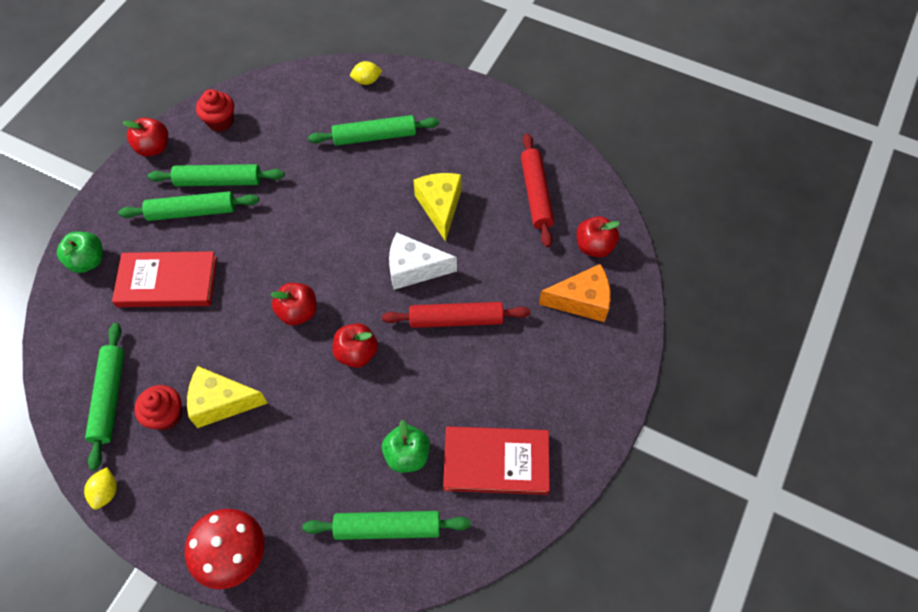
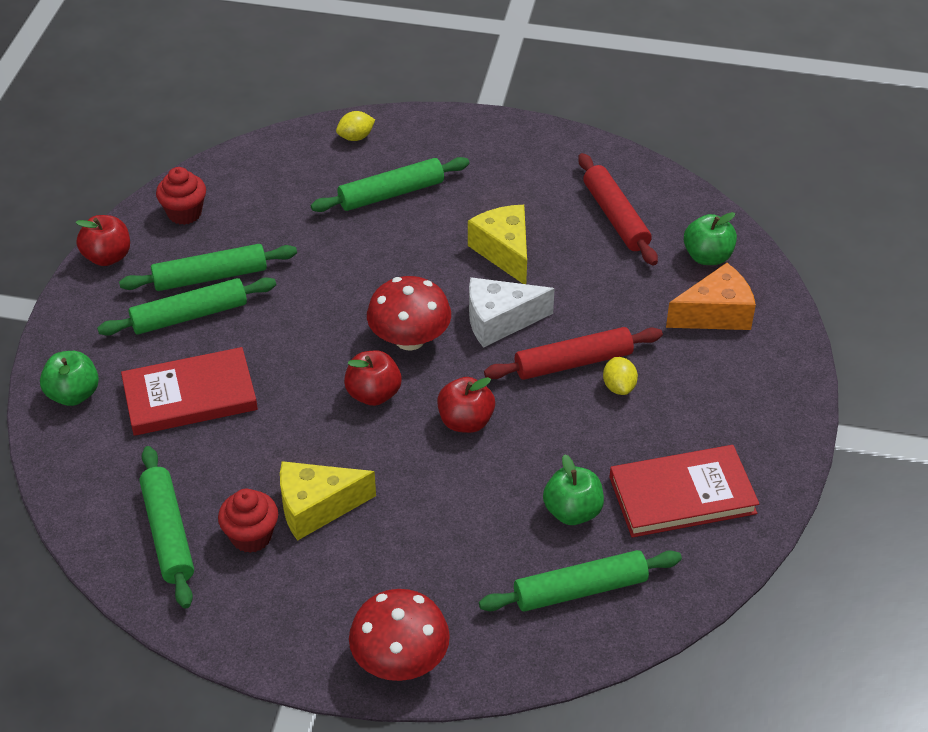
camera: 15 degrees left, 15 degrees down
(106, 492) = (208, 633): yellow lemon -> yellow lemon (619, 387)
(342, 269) = (409, 339): none -> red mushroom
(594, 246) = (707, 257): red apple -> green apple

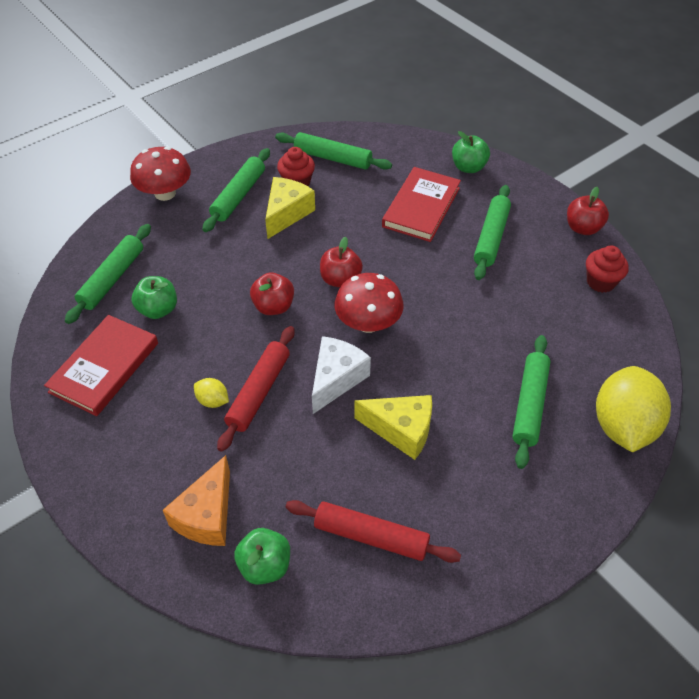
camera: 130 degrees right, 5 degrees up
(210, 277) = (520, 263): green rolling pin -> green rolling pin (238, 196)
(356, 137) = (623, 426): yellow lemon -> yellow lemon, size x2.32

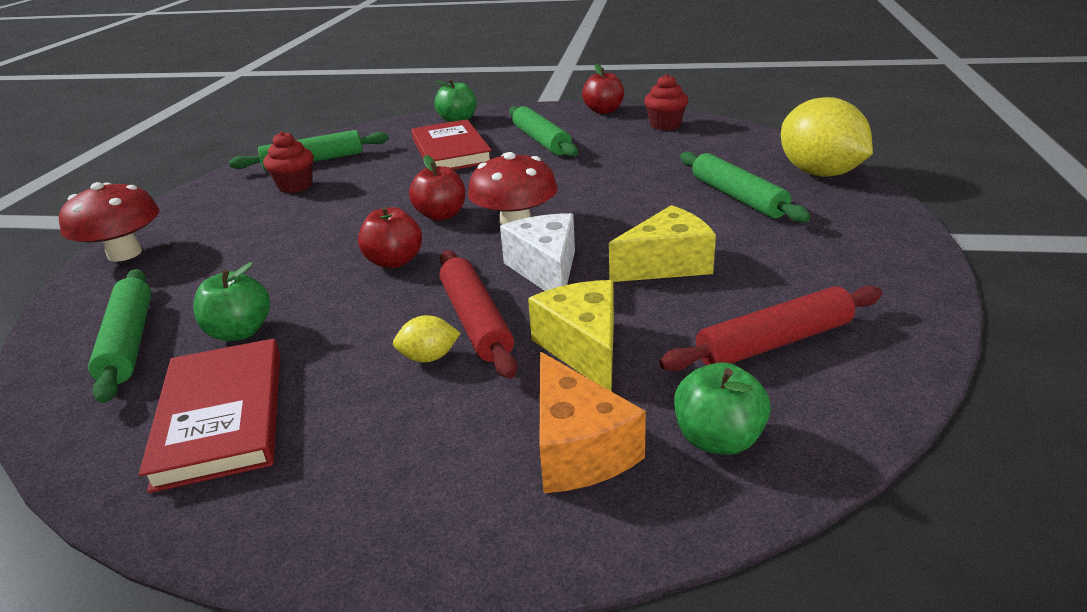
camera: 40 degrees left, 20 degrees down
(238, 196) = (233, 218): green rolling pin -> none
(287, 213) = (313, 205): yellow cheese -> yellow cheese (583, 348)

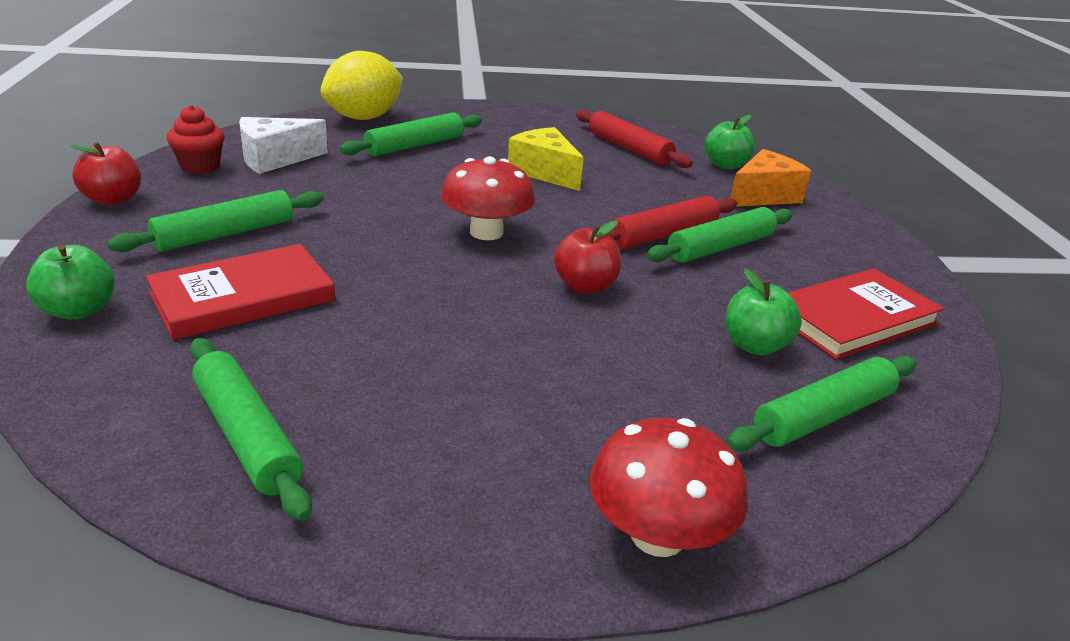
camera: 110 degrees left, 0 degrees up
(295, 186) = (373, 422): red cupcake -> none
(429, 357) = (720, 247): yellow lemon -> green rolling pin
(441, 215) = (469, 275): red apple -> none
(546, 269) = (570, 214): white cheese -> white cheese (275, 159)
(583, 348) = (670, 197): yellow cheese -> none

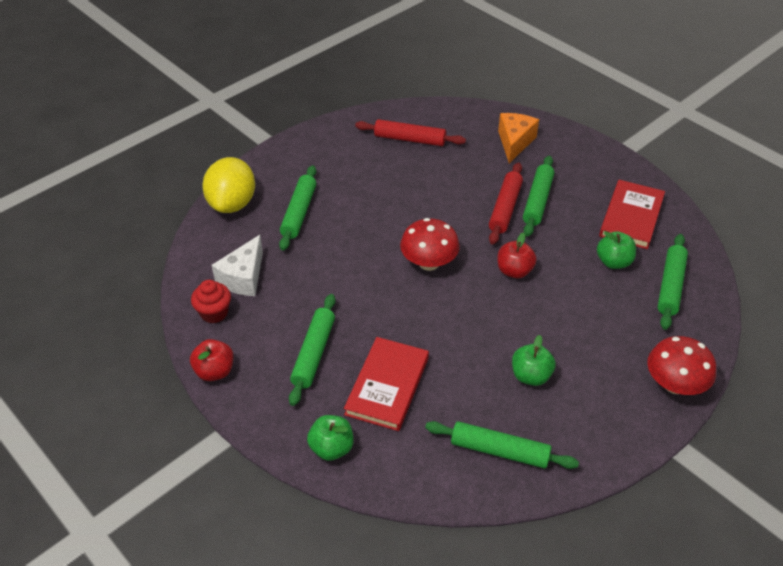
camera: 35 degrees left, 15 degrees up
(544, 172) = (395, 192): yellow cheese -> none
(725, 165) = (471, 124): green apple -> green apple (530, 376)

